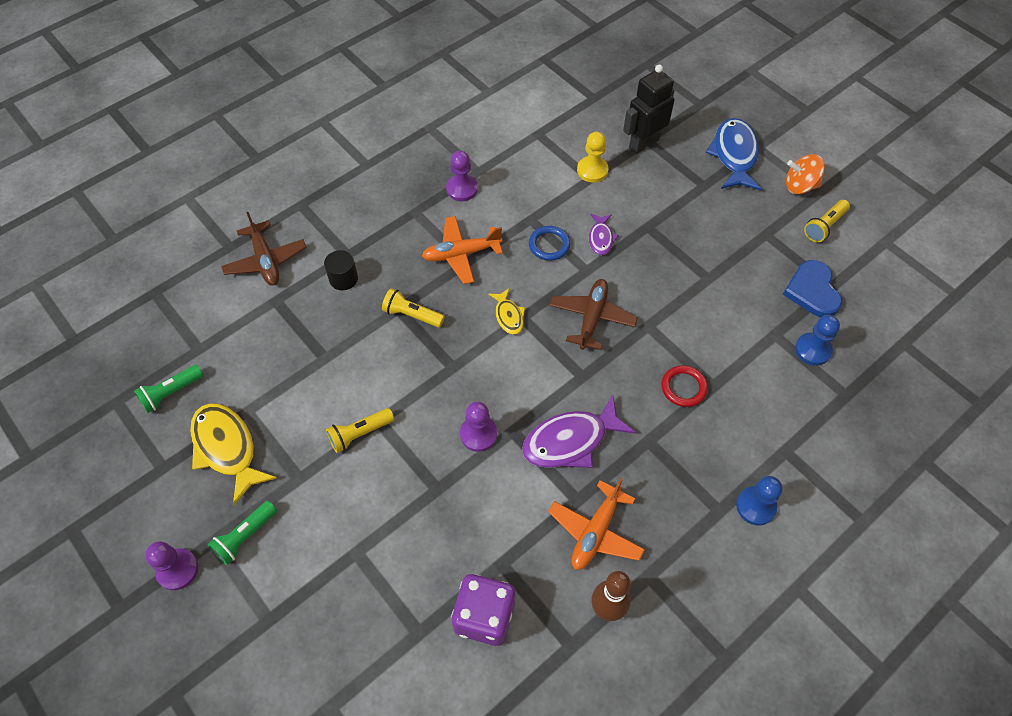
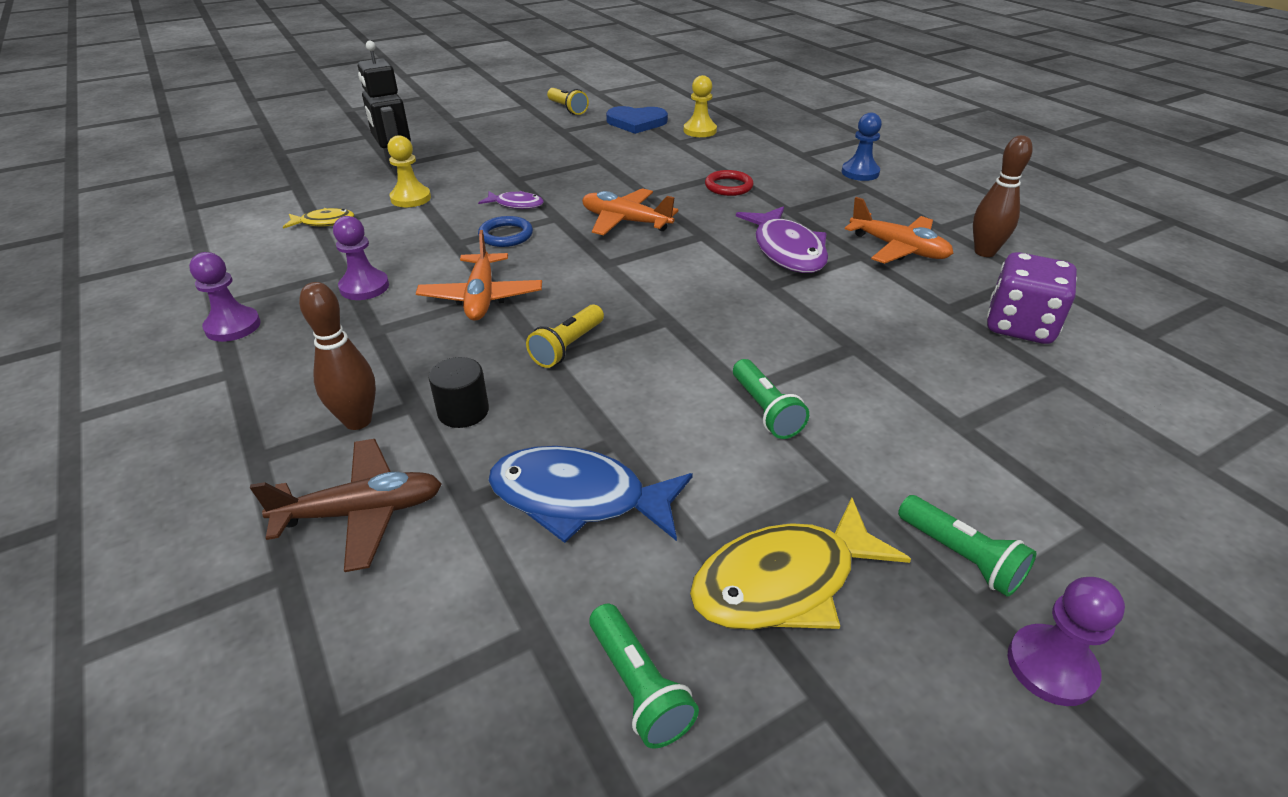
camera: 80 degrees left, 20 degrees down
(331, 234) = (358, 421): none -> brown bowling pin
(359, 434) = (765, 410): yellow flashlight -> green flashlight
(478, 434) = (774, 309): purple pawn -> purple pawn (233, 326)
(508, 316) = (601, 272): yellow fish -> yellow fish (324, 222)
(592, 318) = (625, 221): brown plane -> orange plane
(734, 155) = (453, 130): blue fish -> blue fish (578, 498)
(800, 186) = (514, 111): orange spinning top -> none
(812, 350) = (700, 131): blue pawn -> yellow pawn

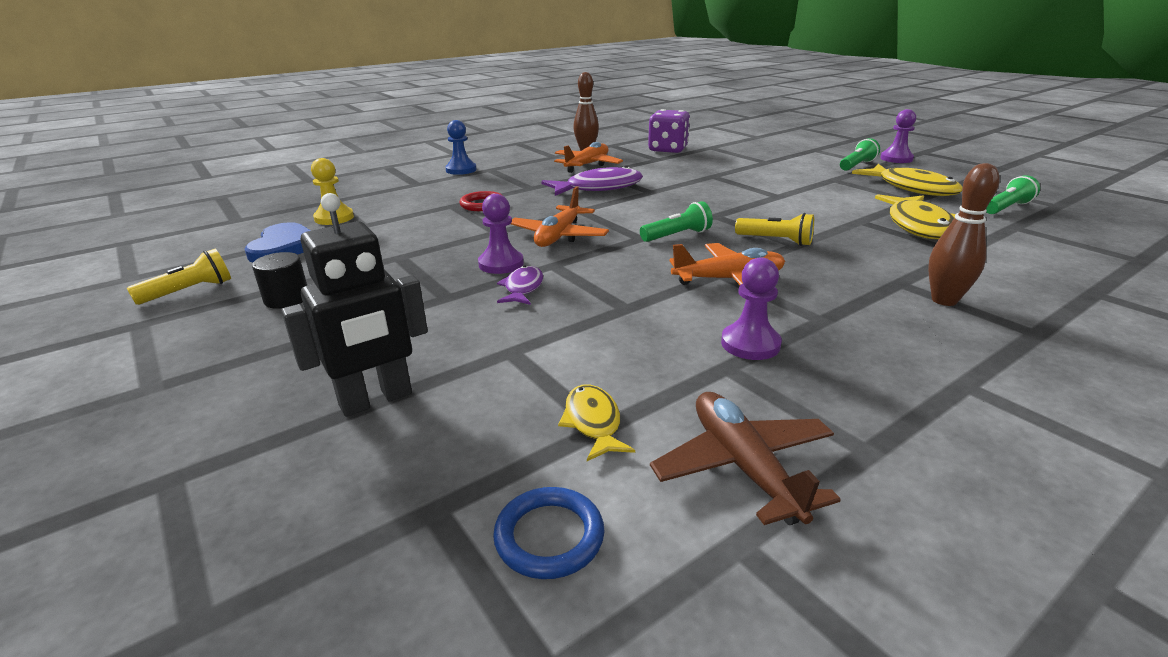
camera: 95 degrees left, 10 degrees down
(233, 326) = (897, 415): purple pawn -> purple pawn (501, 264)
(362, 512) = (1018, 280): brown plane -> brown plane (744, 467)
(411, 198) = (503, 361): yellow pawn -> none
(463, 411) = (886, 264): black cylinder -> black cylinder (287, 299)
(506, 235) = (600, 284): blue ring -> blue ring (549, 536)
(578, 498) = (918, 226): blue fish -> yellow fish
(765, 410) = (793, 192): green flashlight -> green flashlight (677, 235)

